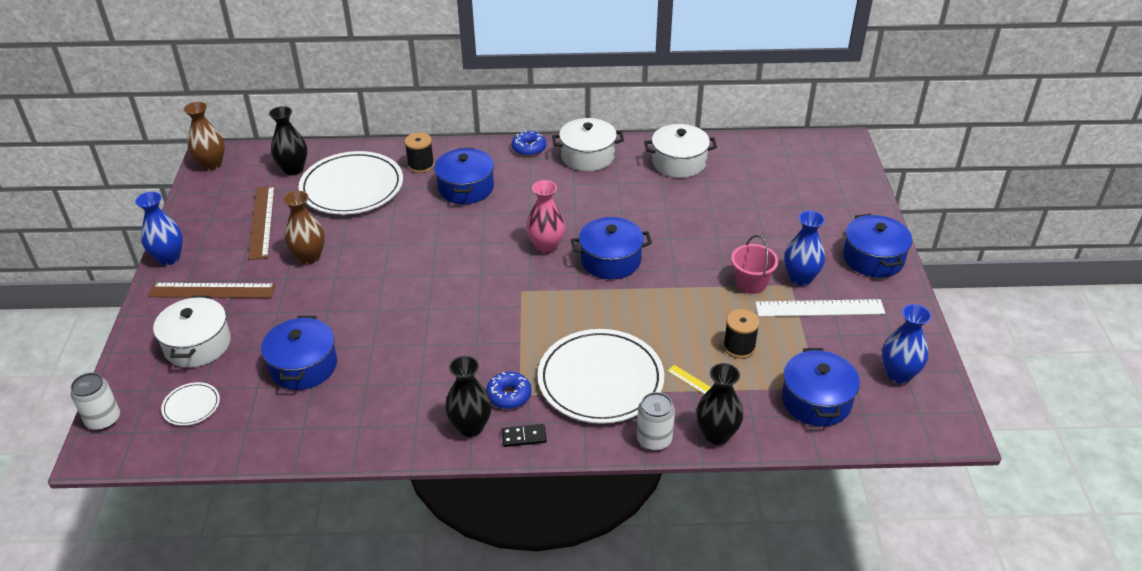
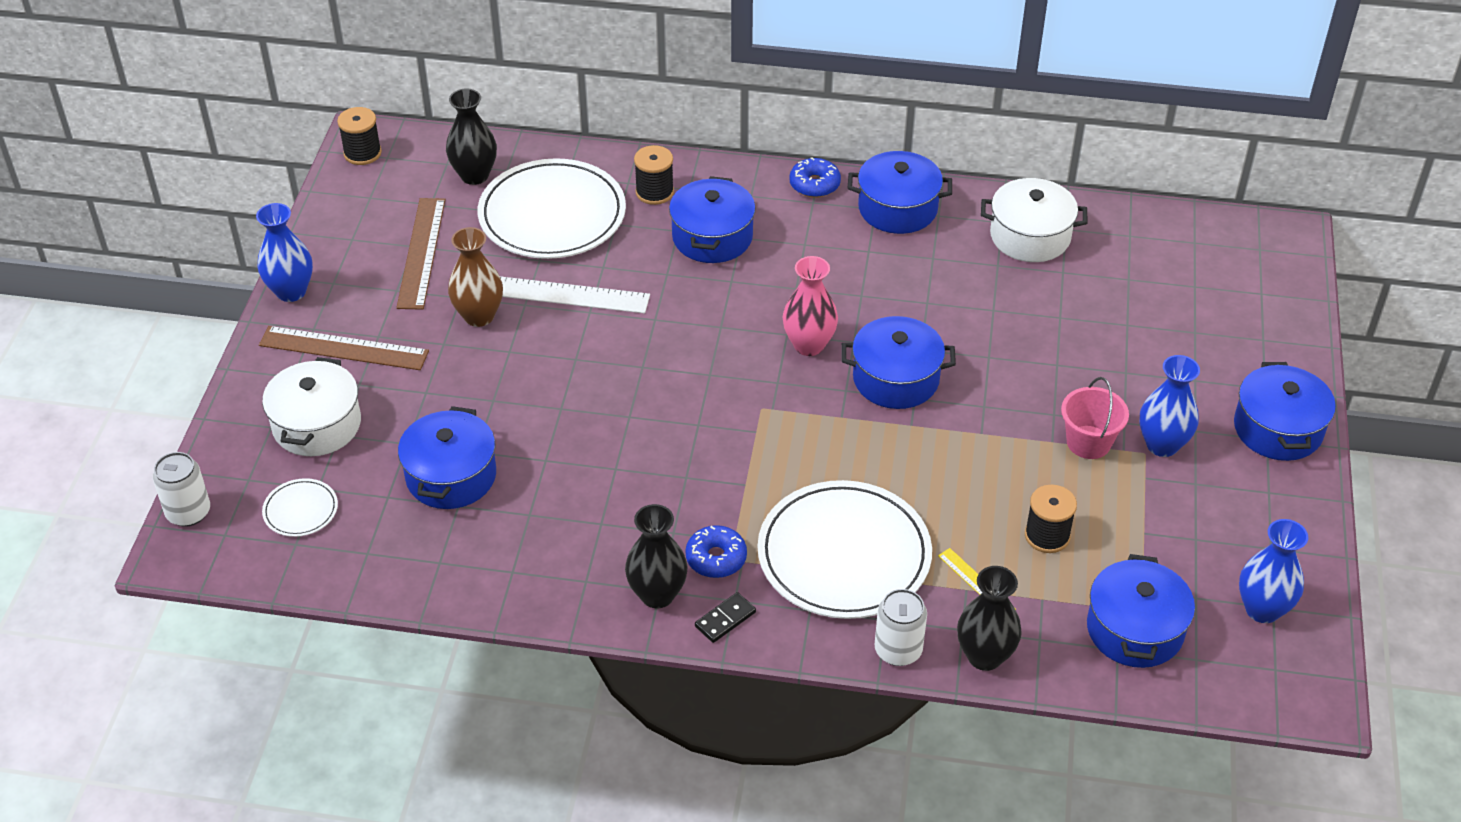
camera: 10 degrees right, 5 degrees up
(211, 165) = (362, 153): brown vase -> black spool
(524, 437) = (725, 619): black domino -> black domino turned 45 degrees counterclockwise
(587, 156) = (897, 208): white pot -> blue pot
(819, 308) = (1177, 494): white ruler -> white ruler (566, 294)

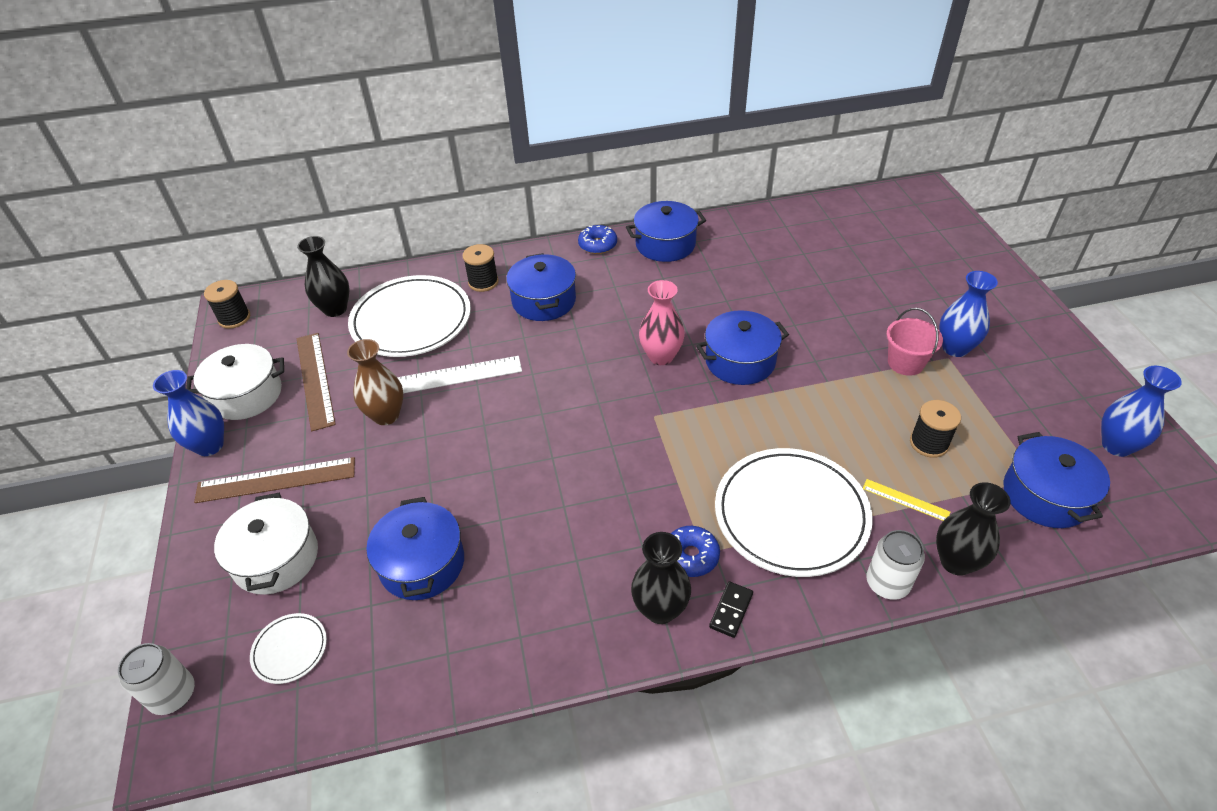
camera: 20 degrees left, 0 degrees up
(1030, 236) = (766, 237): white pot -> white pot (246, 395)
(1277, 429) = (1019, 313): blue pot -> none

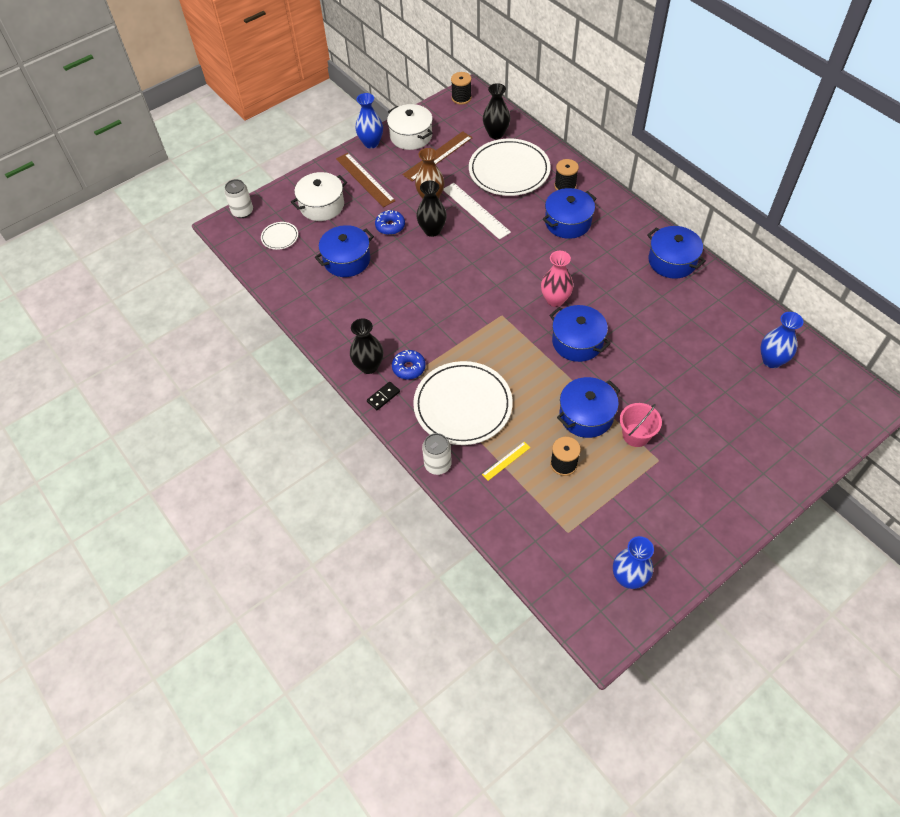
camera: 65 degrees right, 10 degrees up
(597, 245) = (644, 225): blue donut -> blue donut (390, 226)
(731, 610) = (383, 397): black domino -> black domino turned 45 degrees counterclockwise
(905, 500) = (506, 461): yellow ruler -> yellow ruler turned 45 degrees clockwise
(955, 348) = (672, 462): blue vase -> blue vase (771, 360)
(956, 562) = (471, 496): black vase -> black vase (432, 230)
(1045, 495) = (554, 538): blue pot -> blue pot (586, 415)

